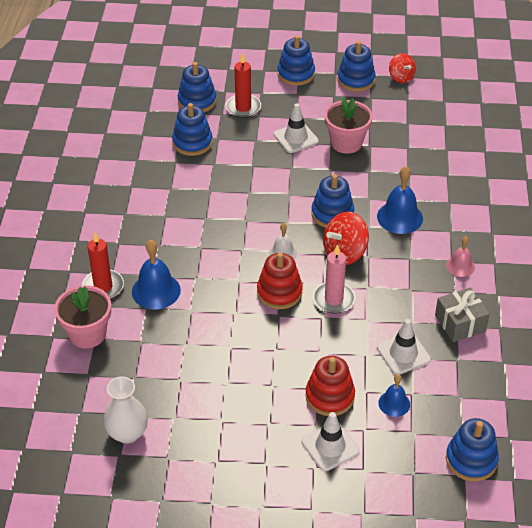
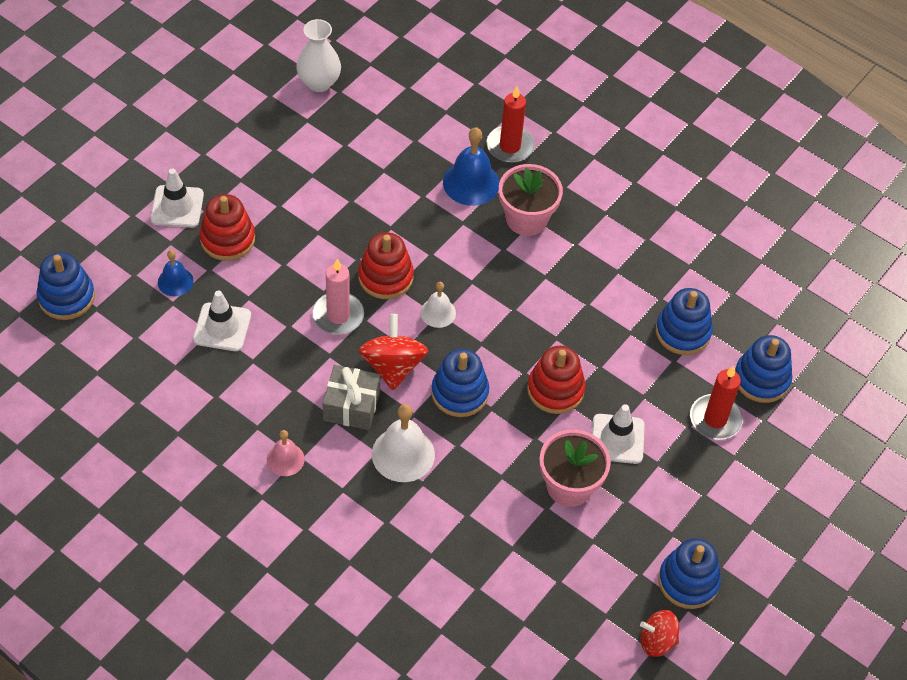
camera: 120 degrees right, 10 degrees up
(87, 334) = (457, 108): pink flower pot -> pink flower pot (526, 219)
(288, 176) = (555, 390): none -> red stacking toy
(296, 74) = (748, 519): blue stacking toy -> none
(400, 217) = (403, 454): blue bell -> white bell
(460, 323) = (214, 401): grey gift -> grey gift (351, 406)

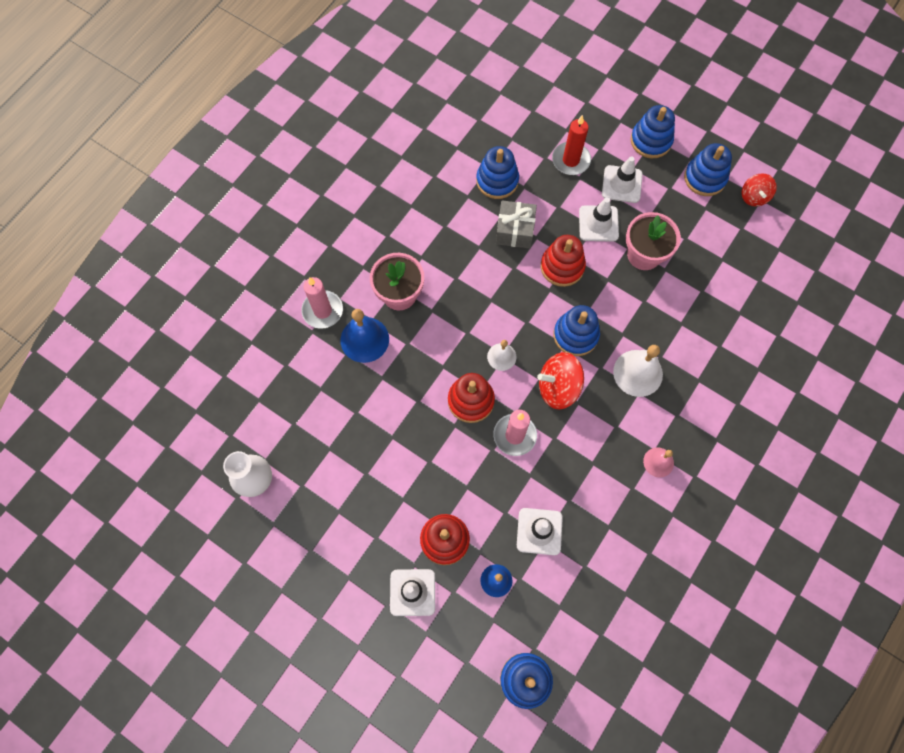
camera: 90 degrees left, 15 degrees up
(351, 406) = (600, 416): grey gift -> grey gift (515, 230)
(510, 146) = (322, 310): red candle -> pink candle
(677, 475) = (622, 184): none -> white traffic cone
(761, 379) = (531, 130): blue stacking toy -> blue stacking toy (651, 141)

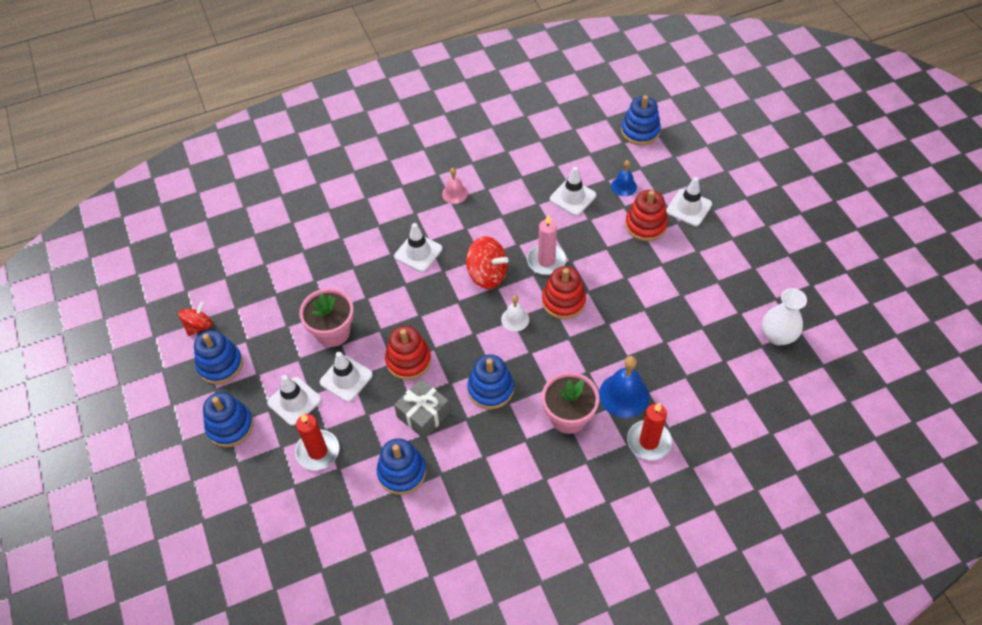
camera: 145 degrees left, 15 degrees down
(322, 310) = (648, 441): pink candle -> red candle
(575, 335) = (442, 303): blue stacking toy -> blue stacking toy (490, 389)
(638, 373) = (418, 252): white bell -> white traffic cone

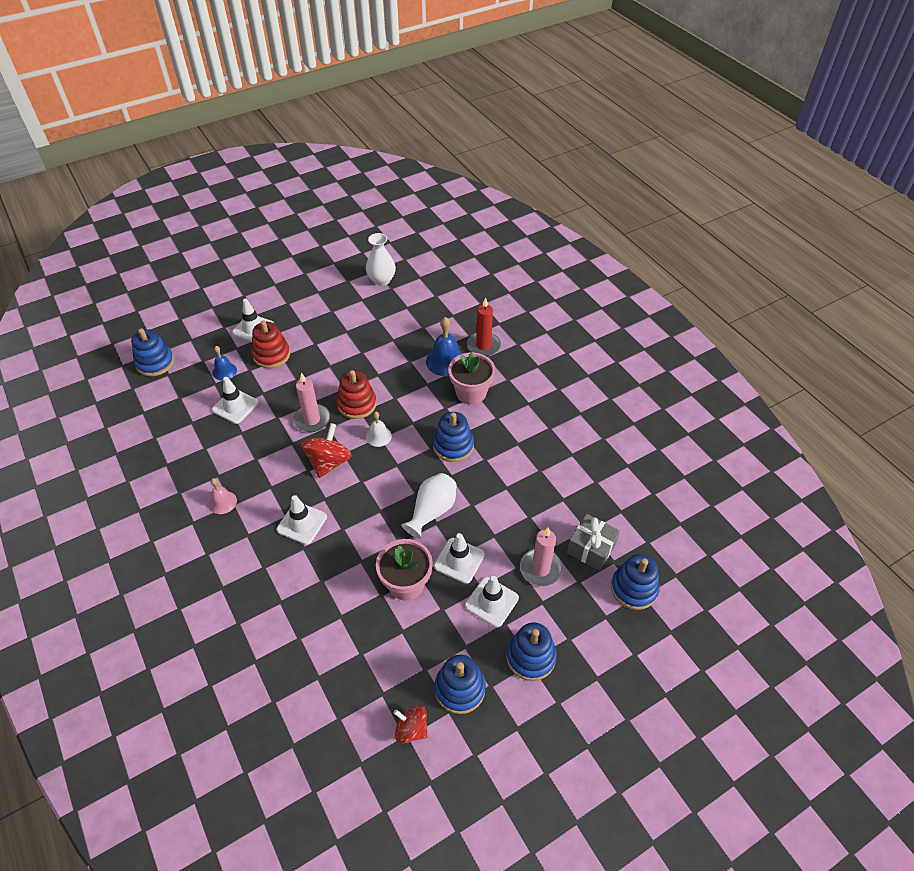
camera: 100 degrees left, 5 degrees down
(318, 451) = (540, 569): red candle -> pink candle
(402, 472) = (545, 498): blue stacking toy -> blue stacking toy (634, 588)
(408, 360) = (432, 511): red stacking toy -> white vase
(423, 415) = (487, 491): grey gift -> grey gift (591, 548)

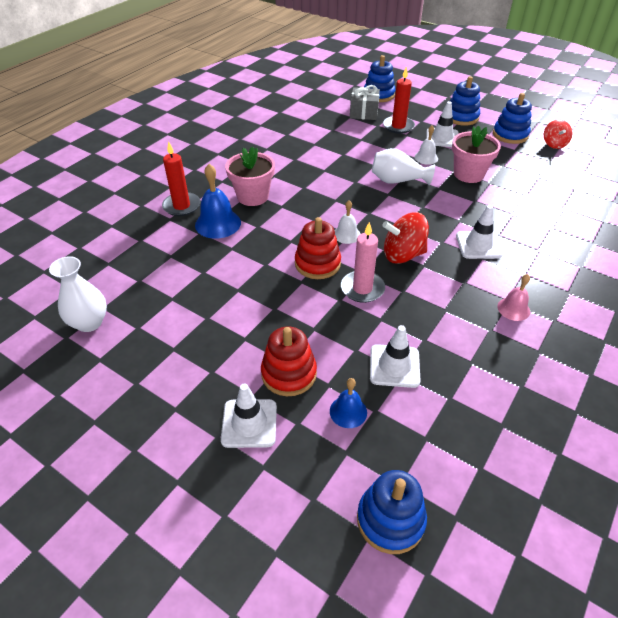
camera: 115 degrees left, 5 degrees down
(453, 446) = (323, 189): blue stacking toy -> none
(459, 560) = (426, 158): white traffic cone -> white bell
(540, 569) = (398, 126): pink candle -> red candle

